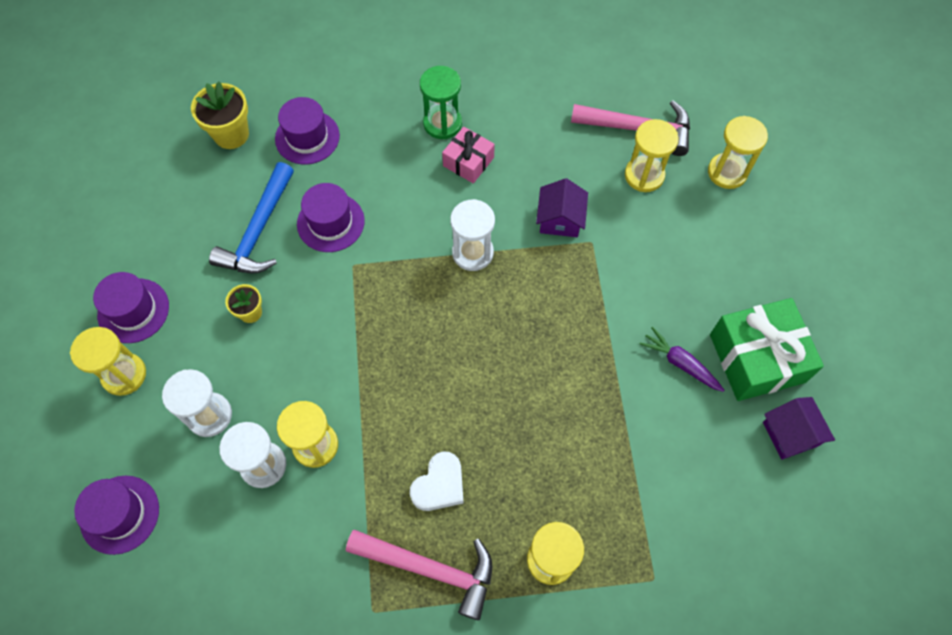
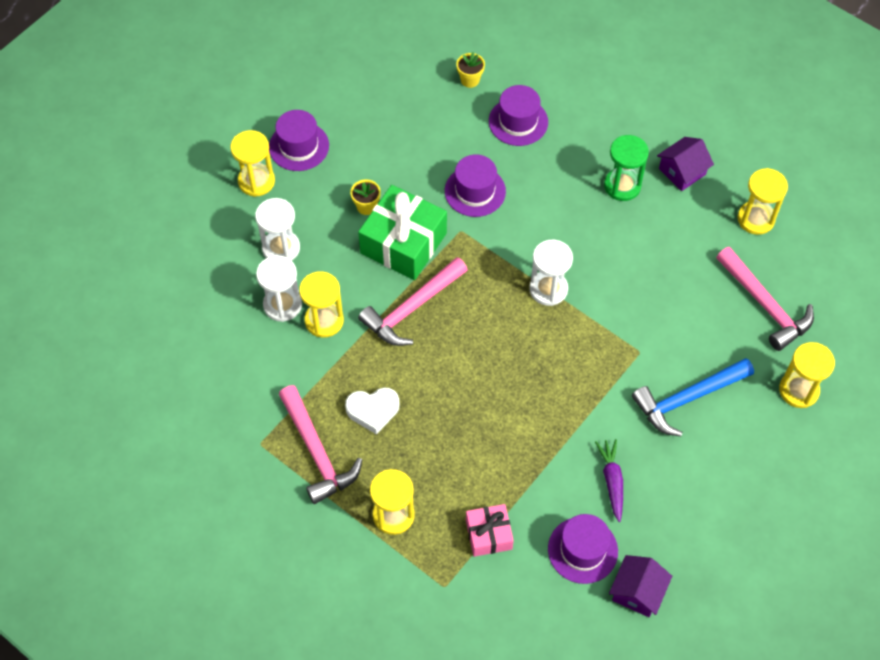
camera: 45 degrees right, 5 degrees down
(120, 514) = (178, 261): purple hat -> purple hat (582, 550)
(231, 134) = (470, 80): yellow flower pot -> yellow flower pot, size x0.59
(258, 231) = (423, 159): blue hammer -> blue hammer (687, 399)
(380, 366) = (412, 309): none -> pink hammer
(468, 162) = (612, 227): pink gift -> pink gift (489, 534)
(560, 219) = (634, 318): purple house -> purple house (682, 171)
(644, 175) = (731, 340): yellow hourglass -> yellow hourglass (755, 219)
(757, 358) = (671, 526): green gift -> green gift (403, 243)

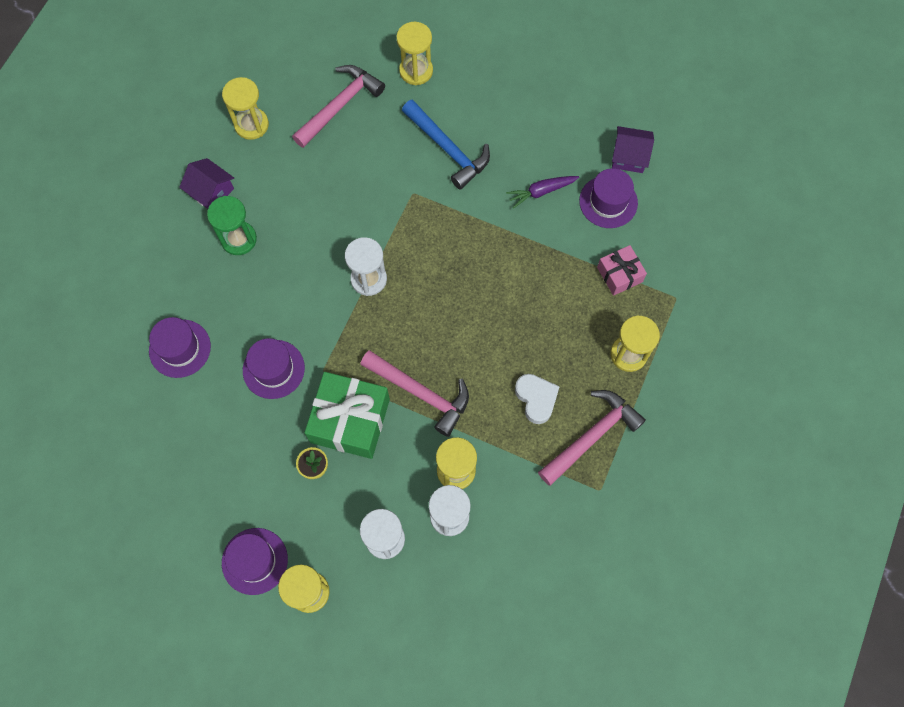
camera: 105 degrees left, 10 degrees up
(470, 80) = (134, 408): yellow flower pot -> none

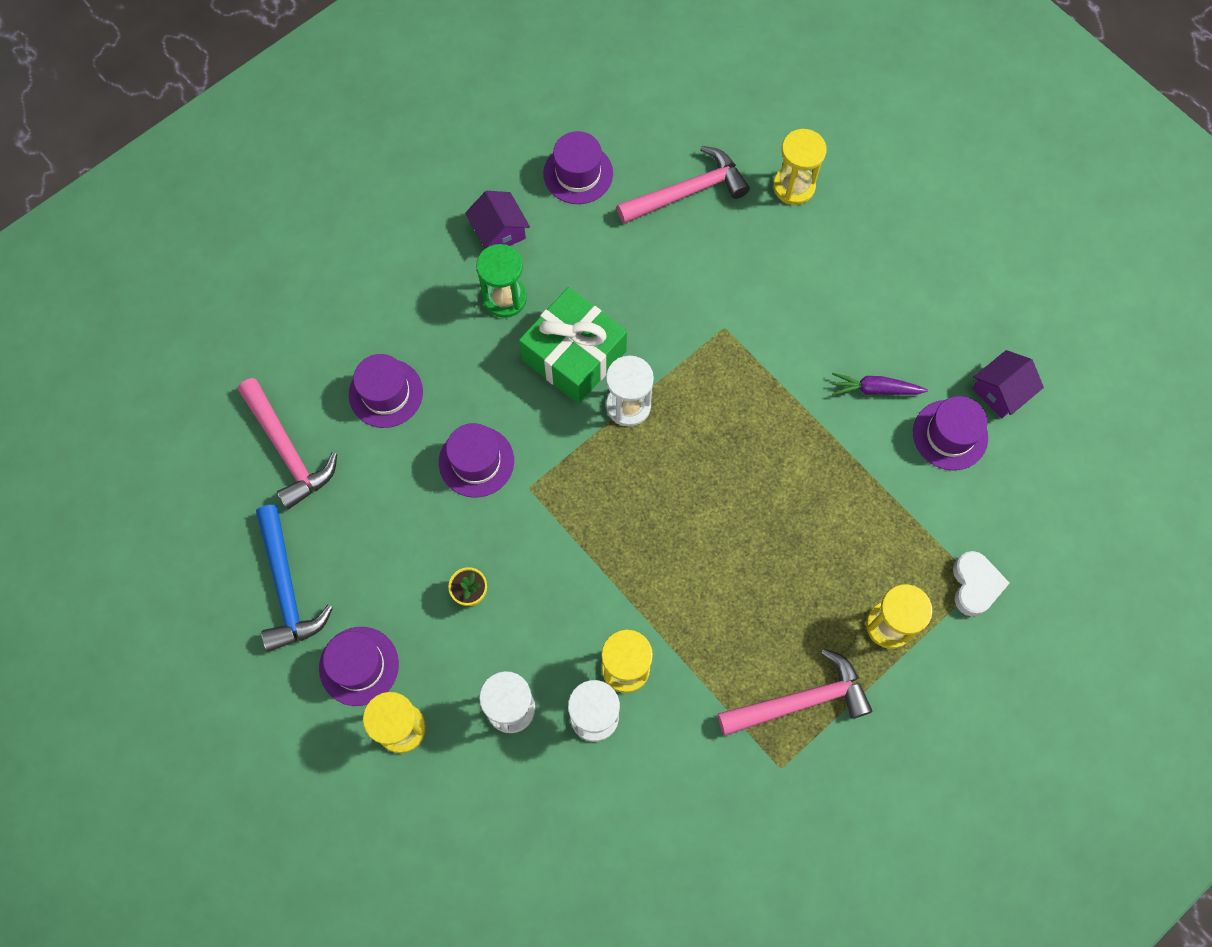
camera: 25 degrees right, 0 degrees up
(251, 125) = (578, 173): yellow hourglass -> purple hat
(350, 421) = (533, 557): green gift -> green gift (574, 355)
(421, 393) = (627, 562): pink hammer -> pink hammer (287, 450)
(448, 149) = (788, 294): blue hammer -> blue hammer (287, 588)
(536, 399) = (756, 628): white heart -> white heart (975, 585)
(619, 274) = (923, 527): pink gift -> none
(629, 156) = (1001, 391): purple house -> purple house turned 75 degrees counterclockwise

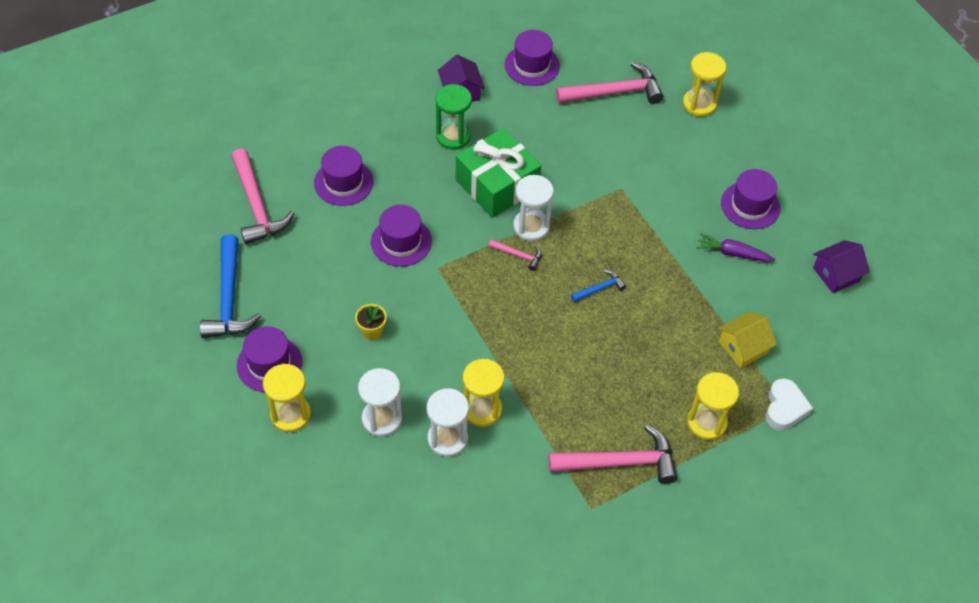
camera: 10 degrees right, 15 degrees down
(622, 449) = (518, 255): none -> pink hammer
(728, 473) = (600, 288): none -> blue hammer
(911, 515) = (743, 347): none -> yellow house
(950, 435) = (787, 297): purple hat -> purple hat (750, 205)

